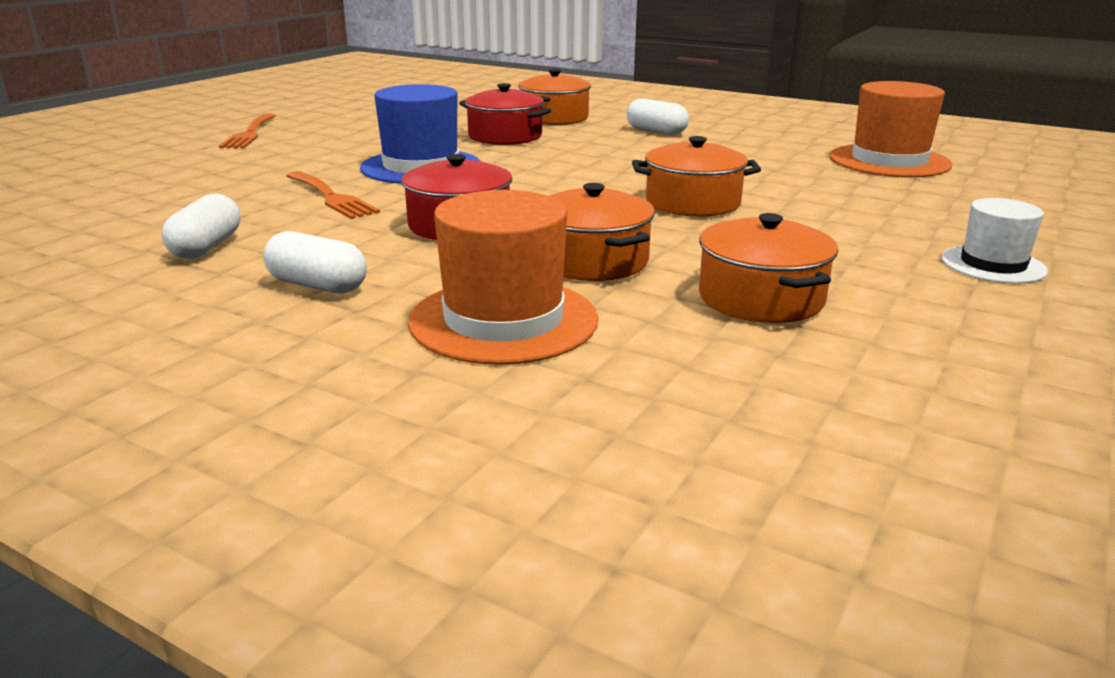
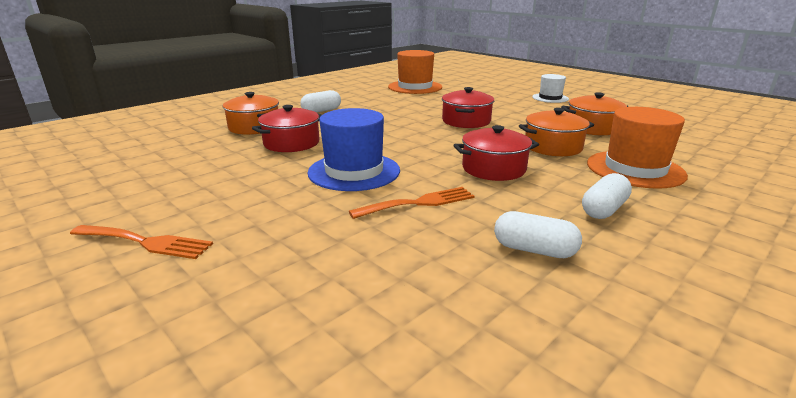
camera: 75 degrees left, 0 degrees up
(692, 203) = (466, 121): orange pot -> red pot

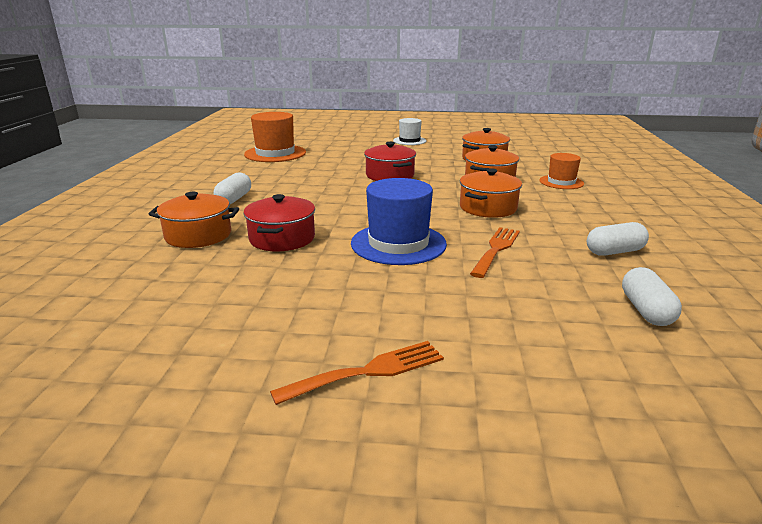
camera: 40 degrees left, 0 degrees up
(493, 169) = (488, 208): red pot -> orange pot
(604, 209) = (596, 214): white capsule -> white capsule (646, 310)
(635, 169) = (561, 182): orange hat -> orange hat, size x0.60

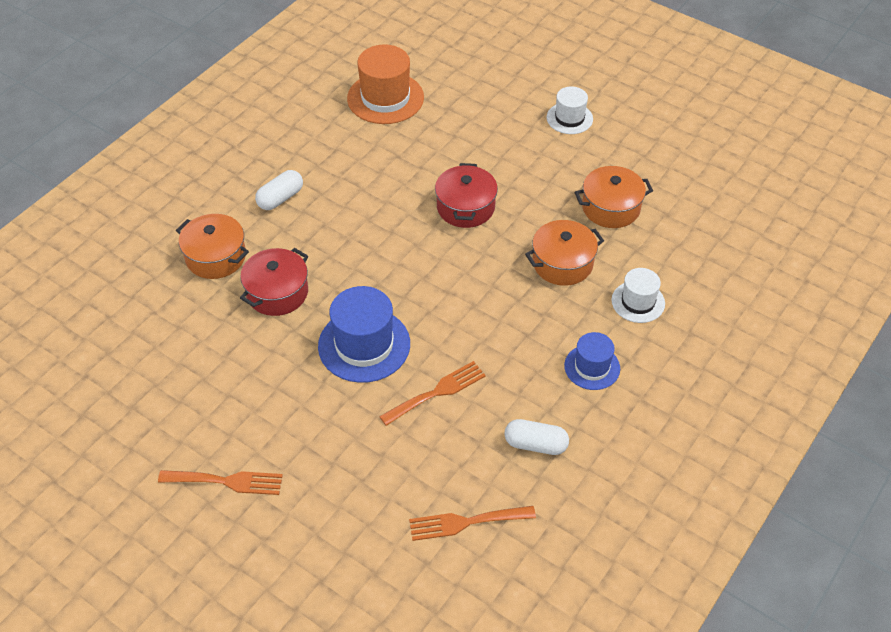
camera: 30 degrees right, 25 degrees up
(488, 208) = (501, 320): orange pot -> none
(561, 182) = (638, 302): orange hat -> white hat
(583, 210) = (592, 367): none -> blue hat
(646, 310) = (466, 522): white capsule -> orange fork

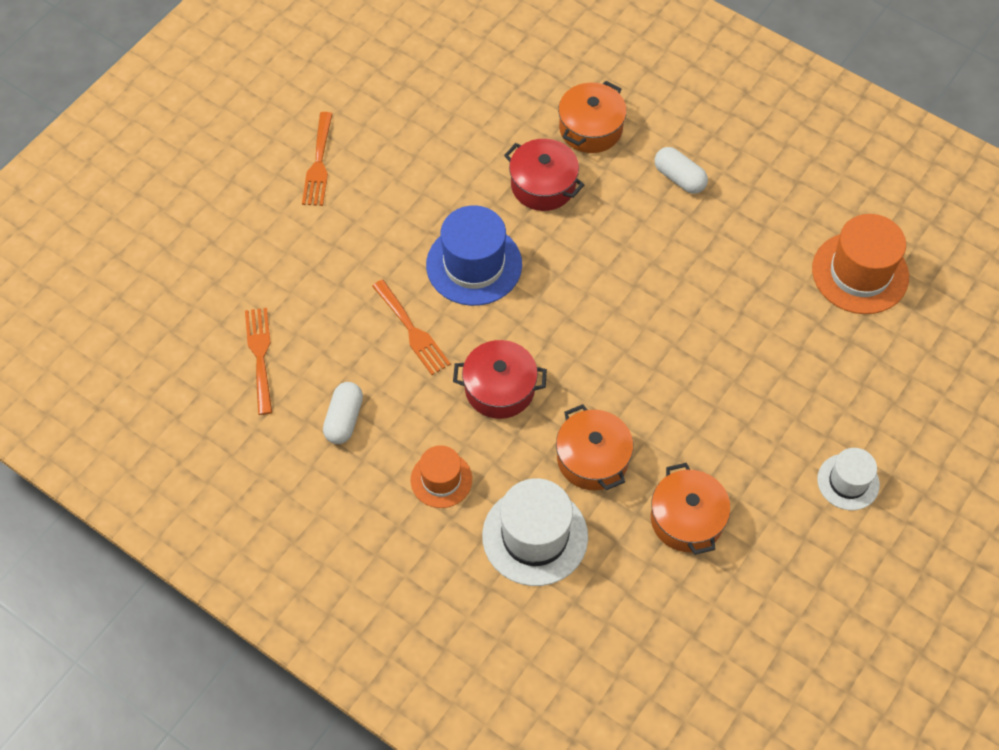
camera: 90 degrees right, 10 degrees up
(465, 207) = (677, 359): red pot -> red pot (500, 388)
(592, 367) = (441, 479): blue hat -> orange hat
(638, 302) = (535, 536): white hat -> white hat, size x1.68

